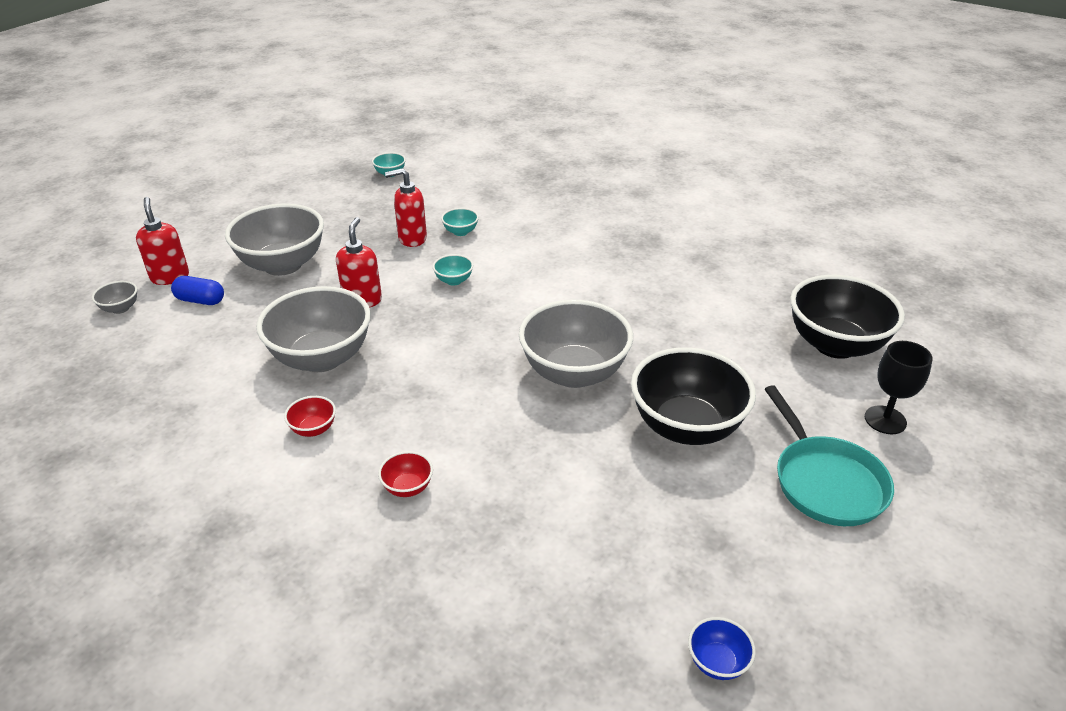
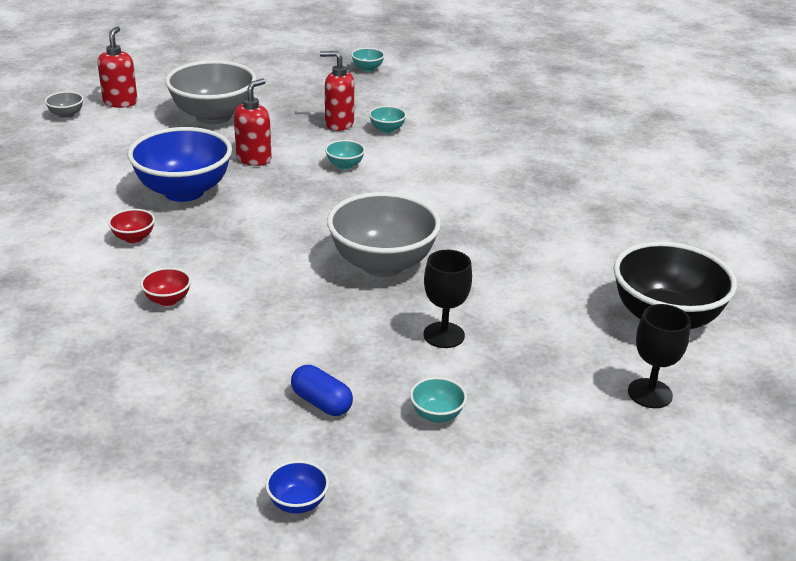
camera: 25 degrees right, 5 degrees down
(200, 300) = (128, 125): blue capsule -> blue capsule (321, 403)
(322, 358) = (184, 191): grey bowl -> blue bowl
(686, 427) = (444, 335): black bowl -> black goblet
(750, 512) = (437, 415): none -> turquoise bowl
(825, 481) = (534, 418): turquoise pan -> none

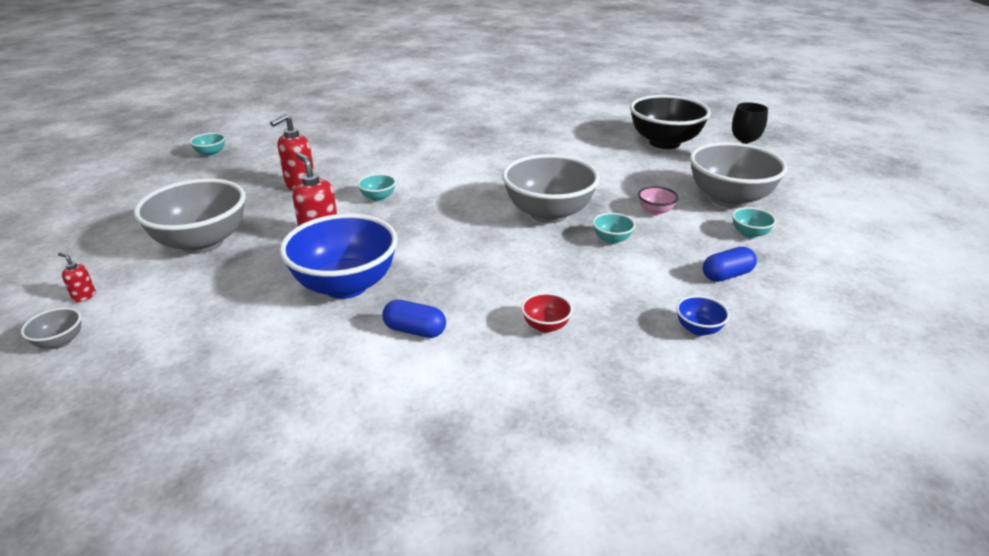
camera: 65 degrees left, 0 degrees up
(120, 102) = (84, 296): red soap dispenser -> red soap dispenser, size x0.51
(133, 238) = (415, 330): red bowl -> blue capsule
(297, 503) = (847, 308): blue bowl -> blue bowl (698, 329)
(387, 129) = (335, 169): turquoise bowl -> turquoise bowl (612, 239)
(444, 335) = (655, 211): black goblet -> pink bowl
(525, 391) = (729, 199): none -> grey bowl

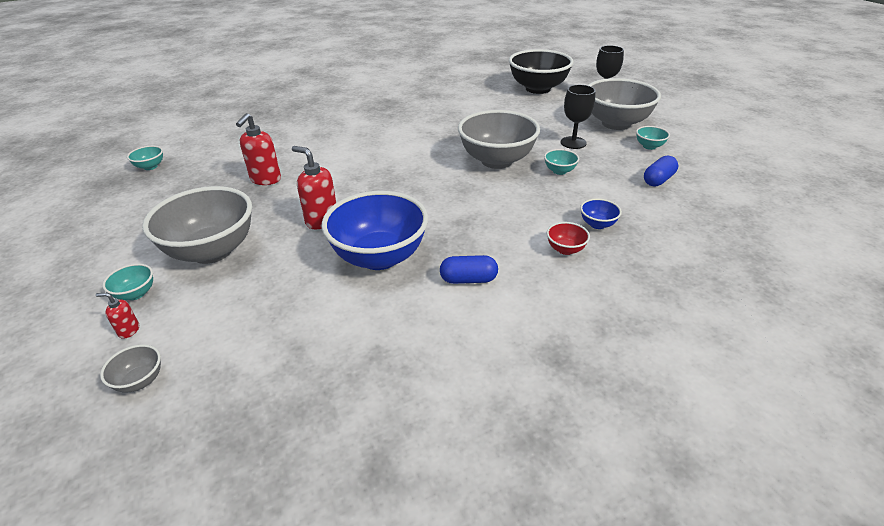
camera: 20 degrees left, 5 degrees up
(378, 198) = (346, 176): turquoise bowl -> turquoise bowl (136, 294)
(655, 211) = (573, 143): pink bowl -> black goblet
(698, 329) = (671, 224): blue bowl -> blue bowl (597, 224)

